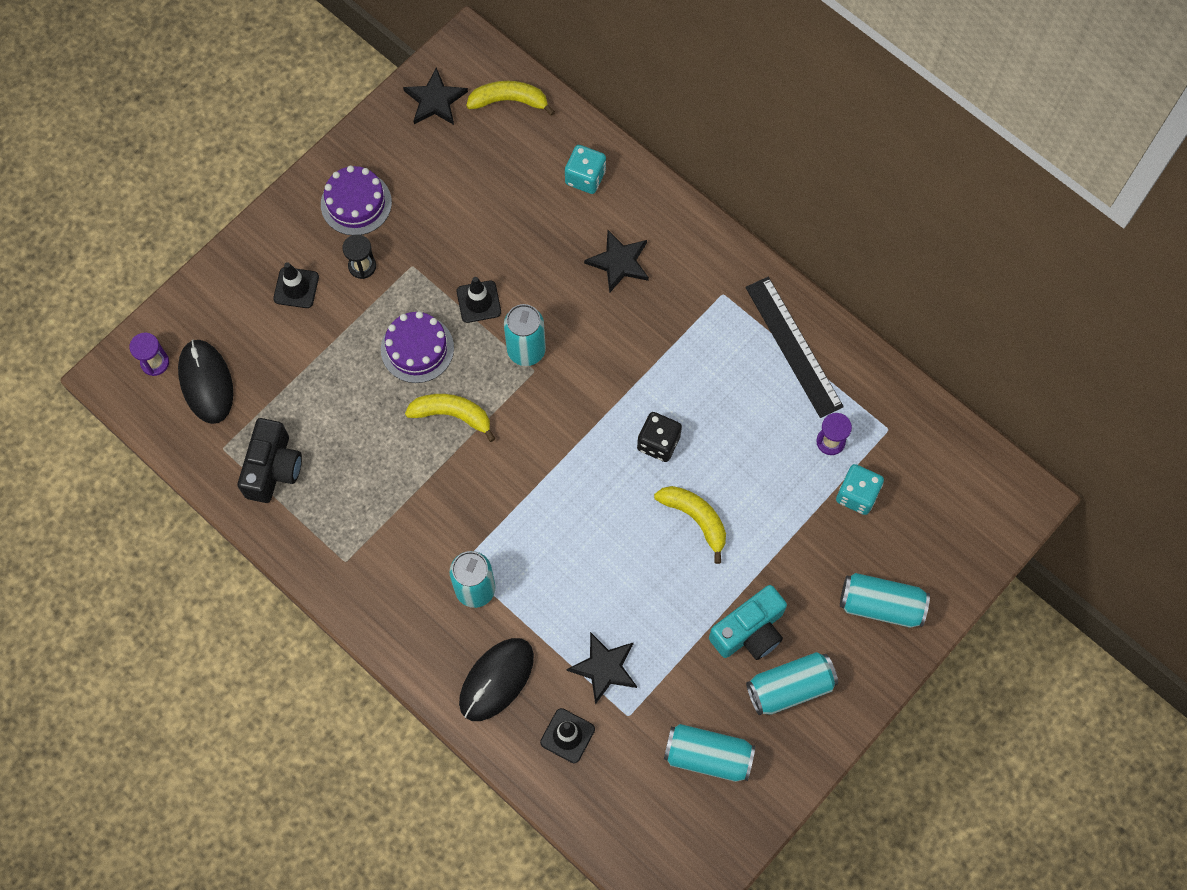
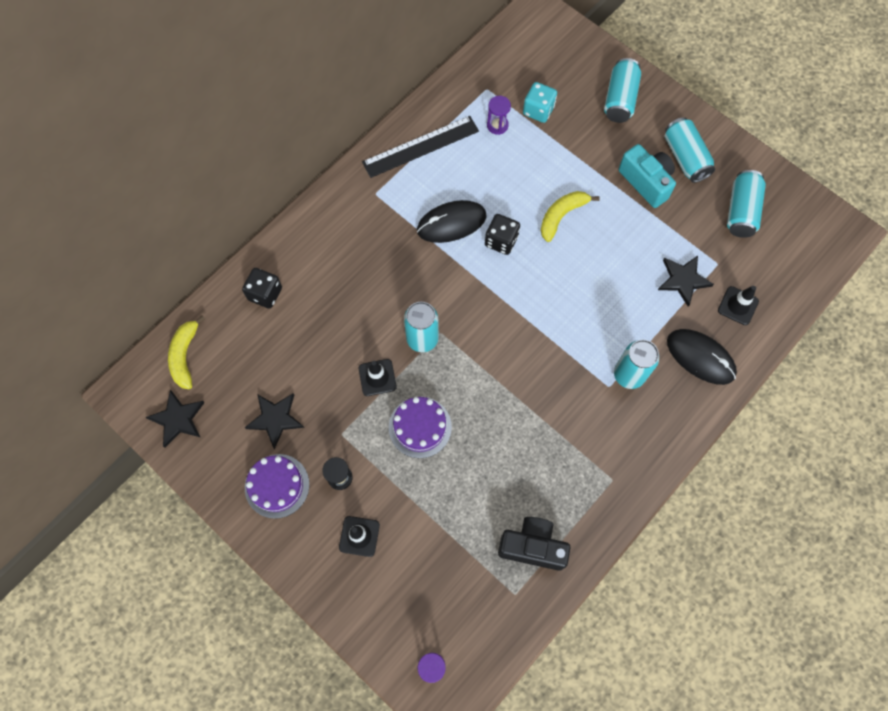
camera: 90 degrees left, 0 degrees up
(206, 382) = (451, 614): black mouse -> black mouse (451, 223)
(452, 415) = (480, 396): yellow banana -> none
(585, 177) = (265, 294): turquoise dice -> black dice
(619, 262) = (345, 268): black star -> black star (275, 419)

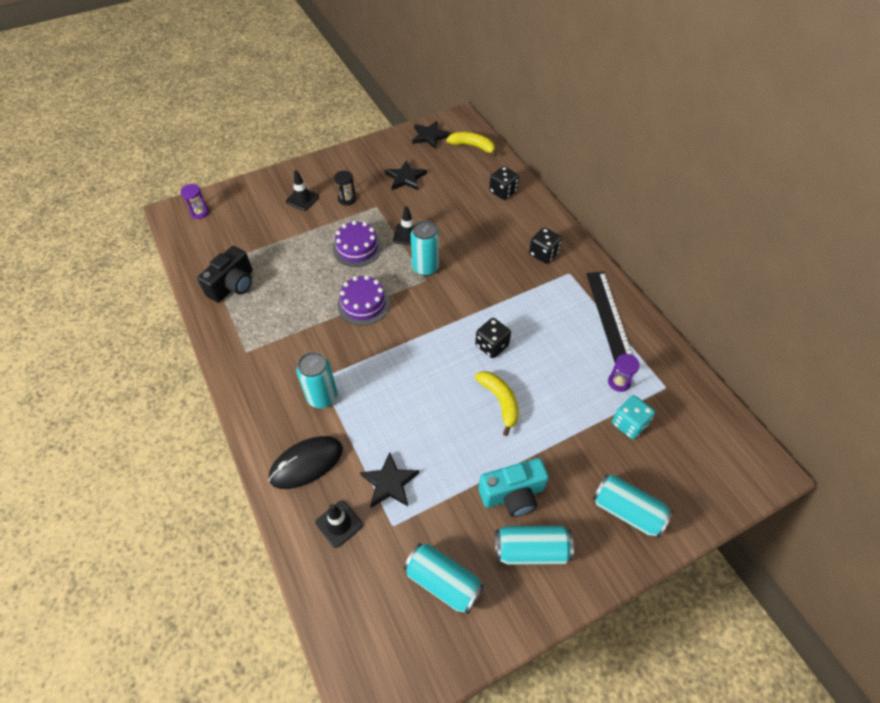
camera: 110 degrees right, 15 degrees down
(277, 486) = (360, 169): purple cake -> purple cake (363, 304)
(356, 224) = (543, 254): none -> black dice
(451, 223) = (522, 315): black mouse -> none

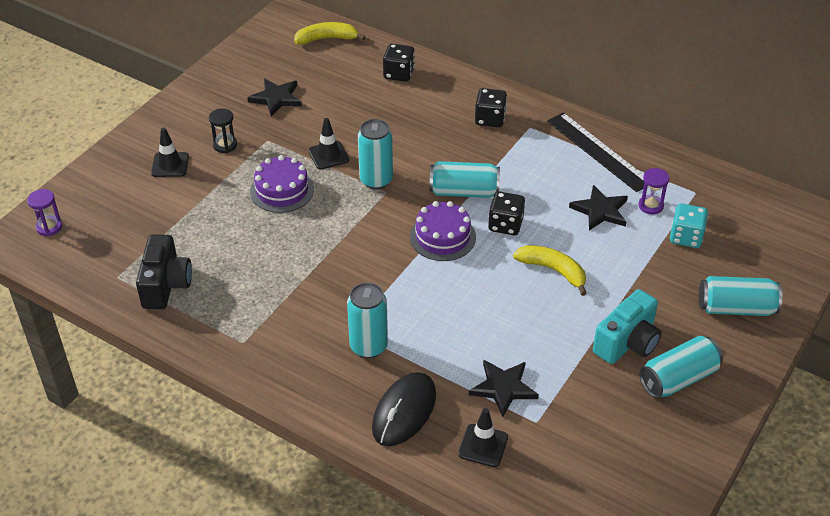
camera: 30 degrees left, 10 degrees down
(363, 304) = (337, 242): purple cake -> purple cake (442, 237)
(430, 136) = (268, 44): black star -> black star (600, 210)
(443, 582) = (621, 442): turquoise can -> turquoise can (464, 192)

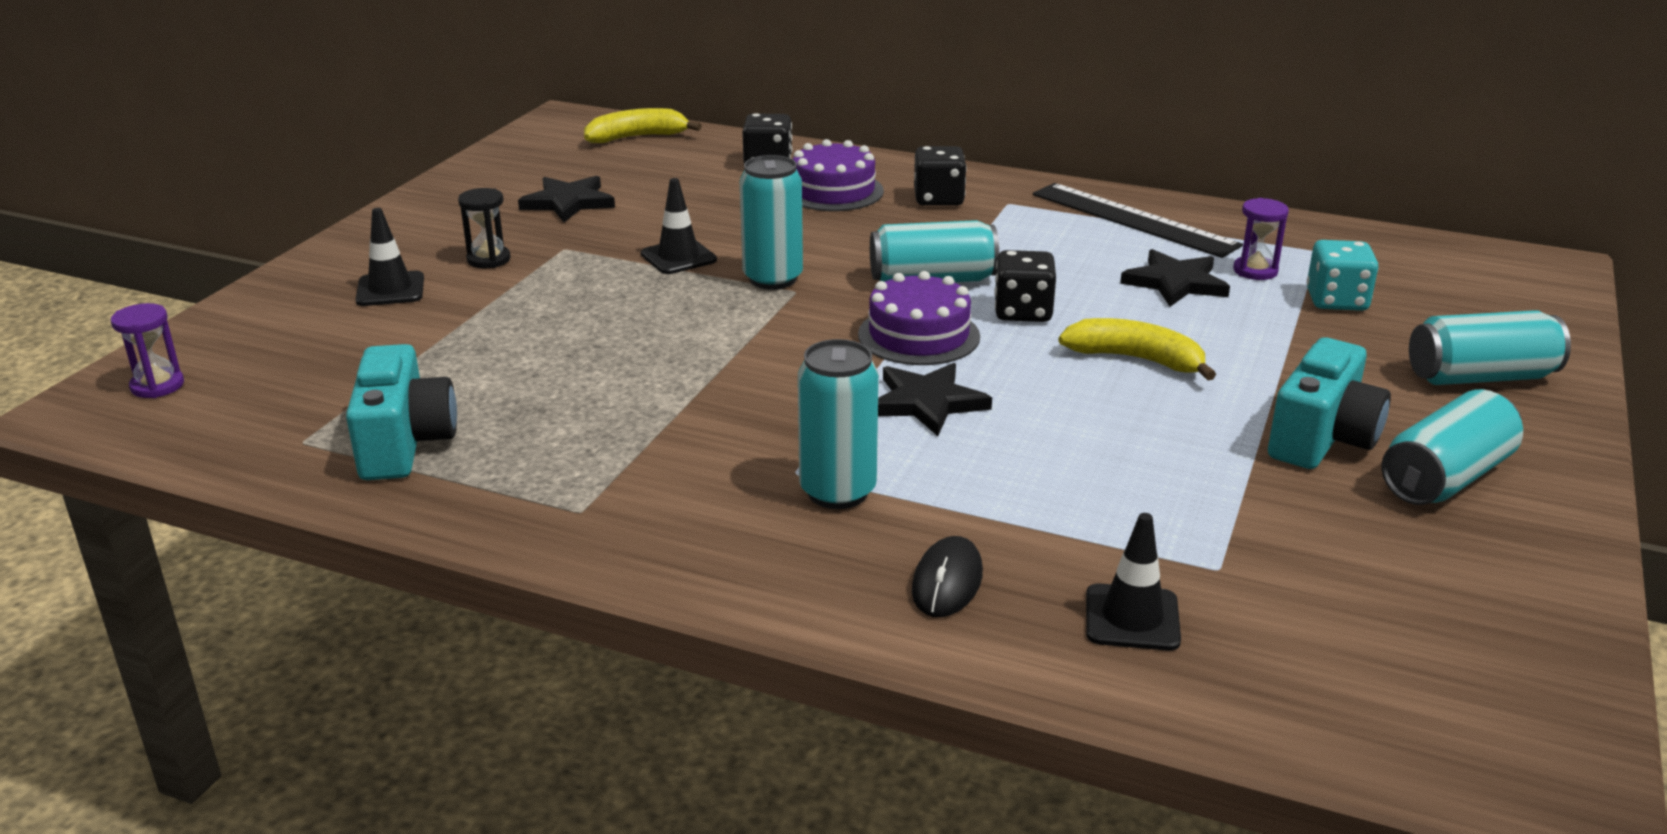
camera: 10 degrees left, 15 degrees down
(166, 285) = (405, 444): black camera -> turquoise camera
(282, 190) = (606, 303): purple cake -> purple cake (833, 191)
(404, 411) = (947, 582): black mouse -> black mouse, size x0.61
(503, 388) = (1128, 525): black star -> black star (927, 402)

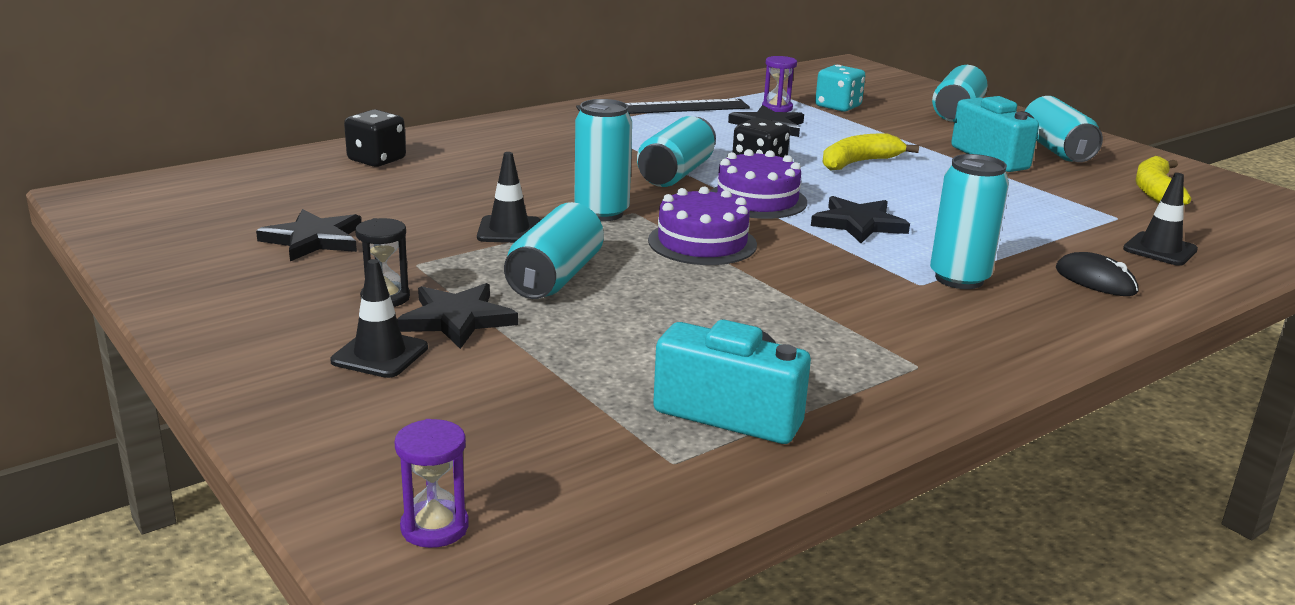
camera: 60 degrees left, 5 degrees down
(476, 294) = (457, 319): none -> black star
(599, 304) = (555, 277): none -> turquoise can
(637, 137) = (216, 183): yellow banana -> yellow banana (1156, 192)
(833, 191) = (472, 157): purple cake -> purple cake (702, 242)
(938, 199) = (544, 137): black dice -> none

